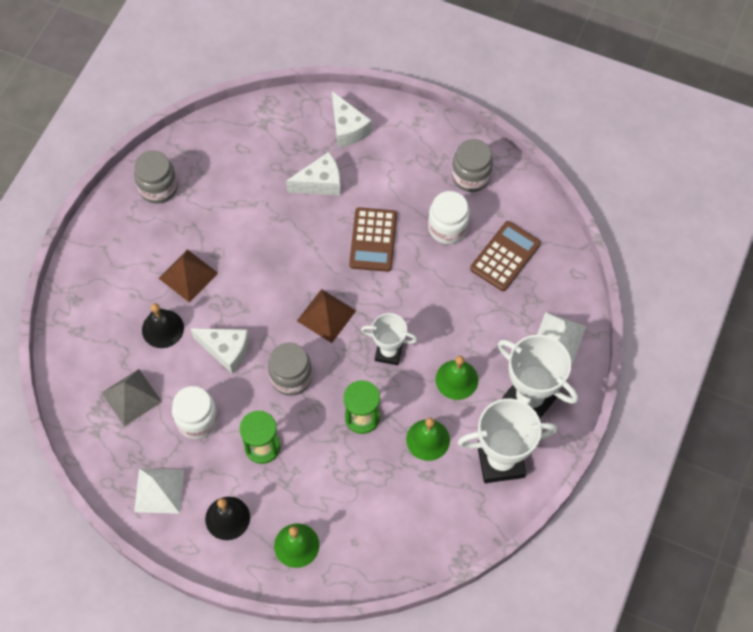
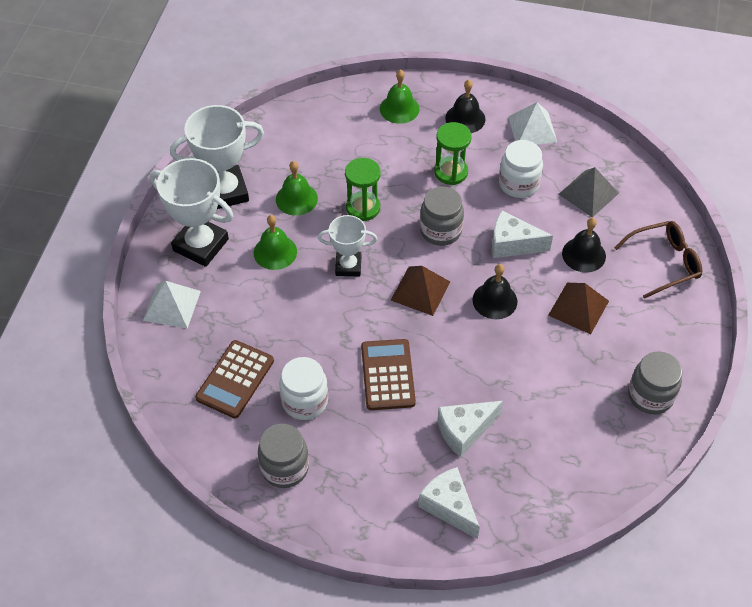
camera: 170 degrees right, 10 degrees down
(91, 308) = (664, 263): none -> brown glasses
(261, 295) = (494, 300): none -> black bell

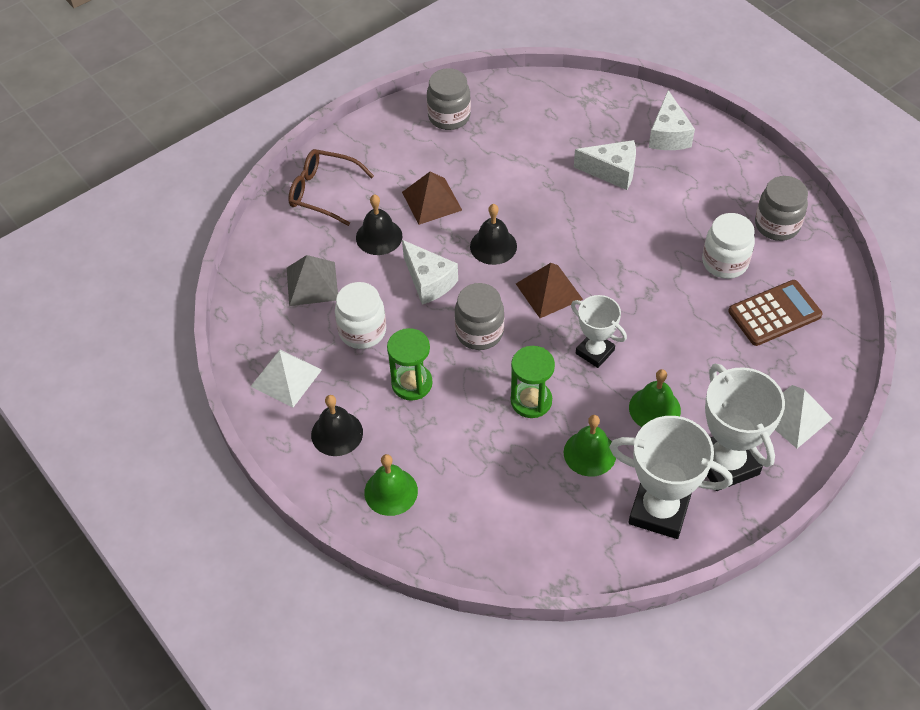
camera: 140 degrees left, 0 degrees up
(388, 375) = (638, 242): brown calculator -> none

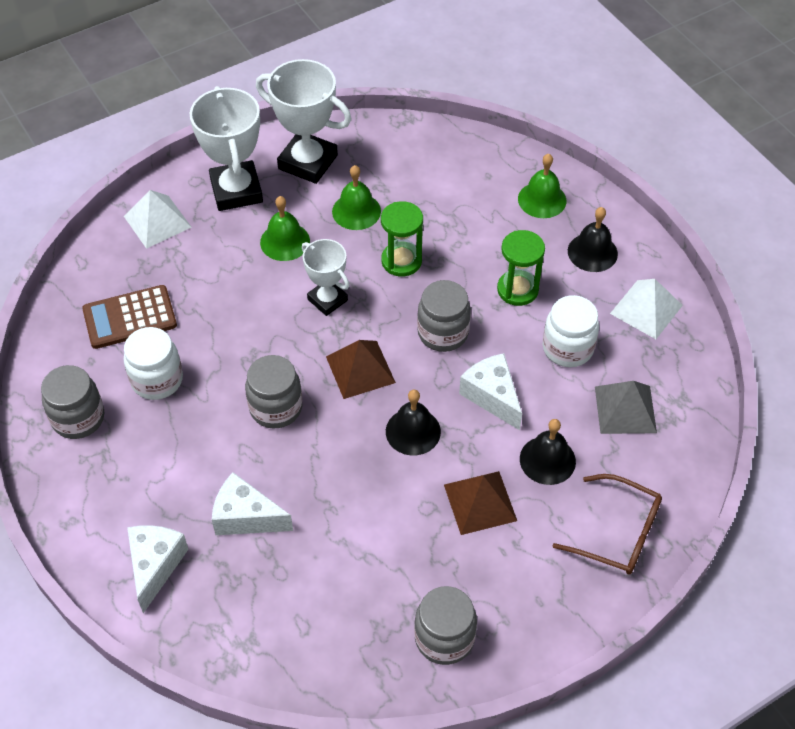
camera: 175 degrees left, 0 degrees up
(614, 251) = (276, 408): none -> grey jar

